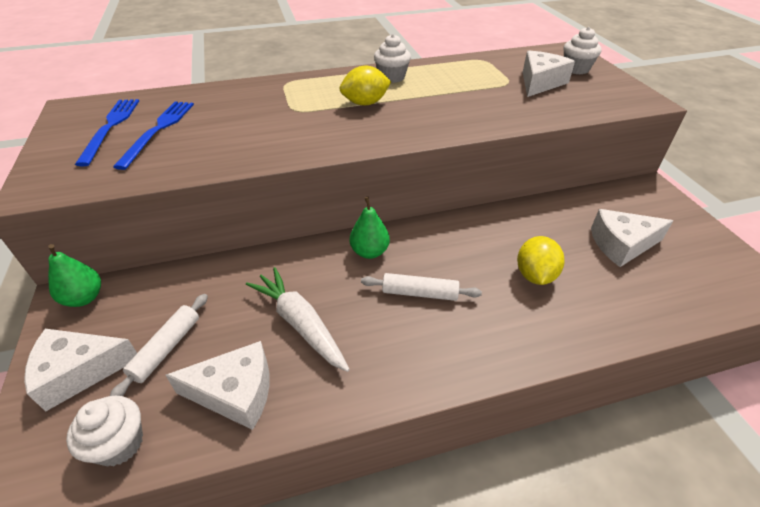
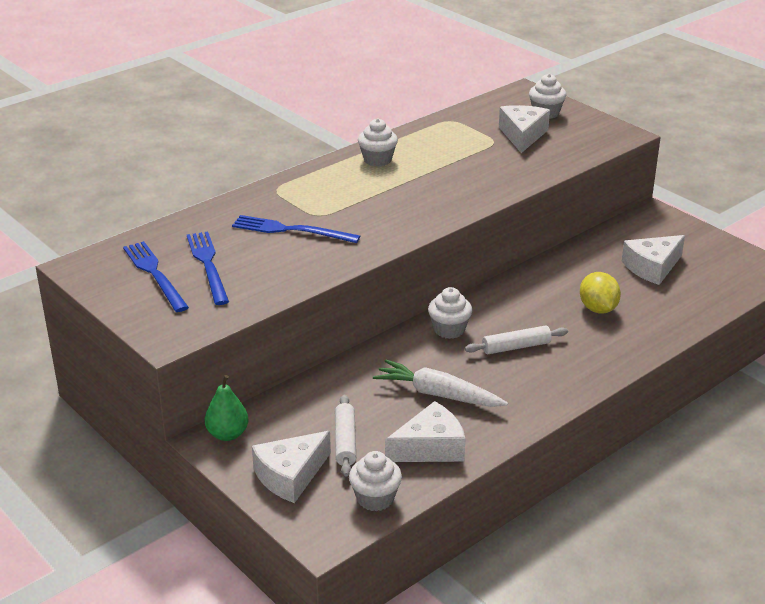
camera: 25 degrees left, 10 degrees down
(258, 117) = (291, 230): none -> blue fork
(365, 103) = (378, 193): yellow lemon -> none
(369, 252) = (449, 330): green pear -> white cupcake

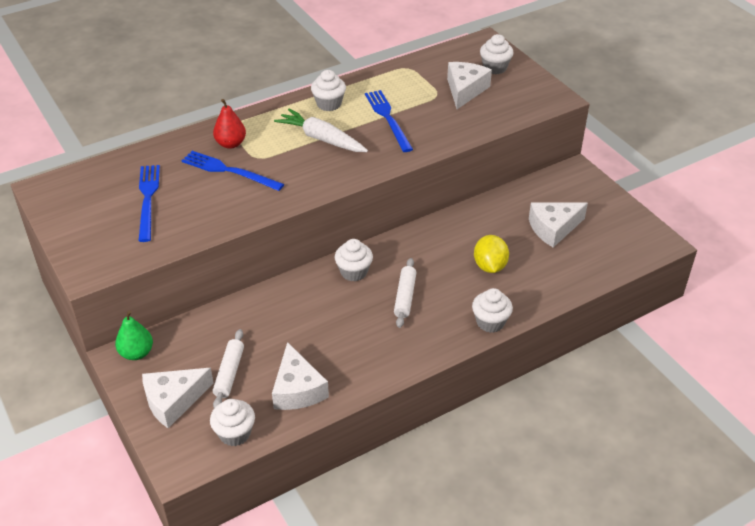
camera: 10 degrees right, 10 degrees up
(154, 274) = (101, 204): blue fork -> blue fork (388, 118)
(282, 205) = (230, 144): none -> red pear
(430, 447) = (297, 389): white cheese -> white cheese turned 90 degrees clockwise
(438, 394) = (322, 337): white carrot -> white carrot (321, 139)
(516, 347) = (405, 297): white rolling pin -> white rolling pin turned 75 degrees counterclockwise
(620, 360) = (490, 322): none -> white cupcake

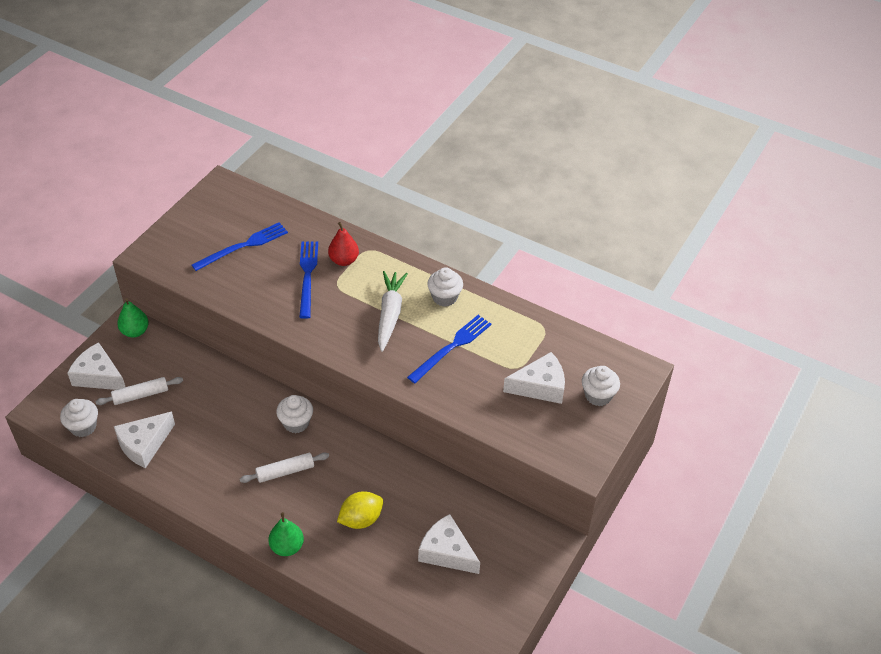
camera: 60 degrees right, 5 degrees up
(490, 322) = (287, 547): white cupcake -> green pear

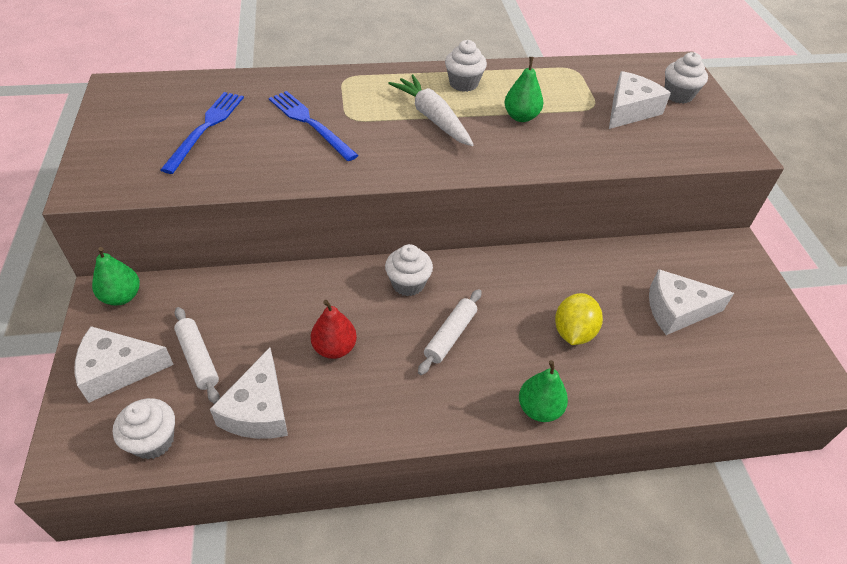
camera: 40 degrees left, 0 degrees up
(141, 395) = (198, 359): white rolling pin -> white rolling pin turned 60 degrees counterclockwise
(344, 260) = (332, 96): red pear -> red pear (334, 348)
(452, 347) = (521, 117): blue fork -> green pear

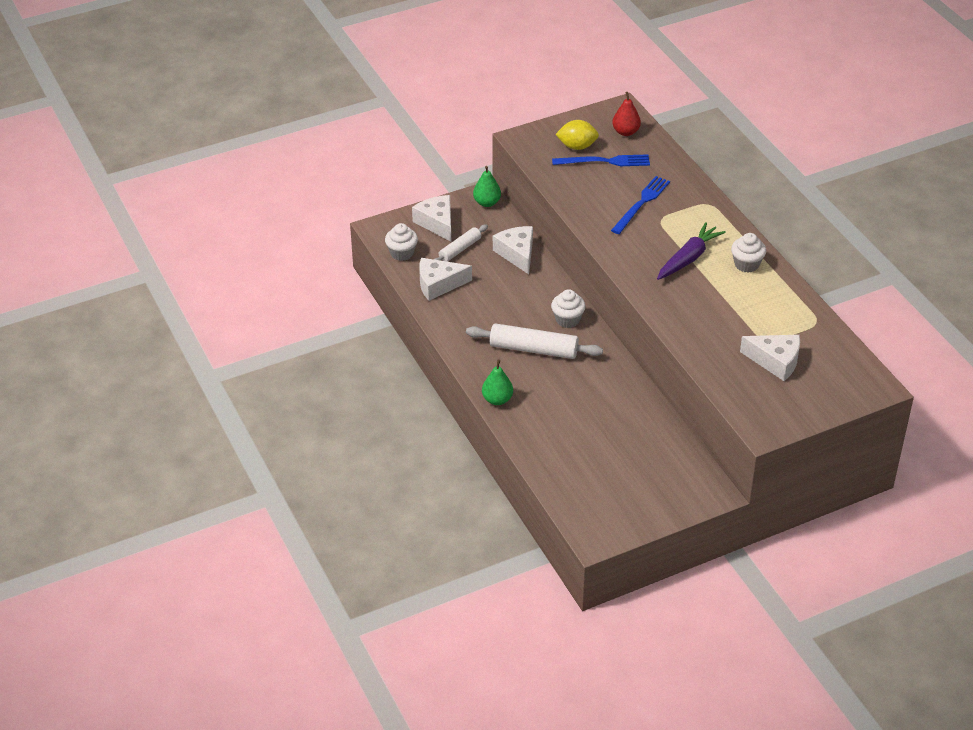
camera: 75 degrees right, 5 degrees down
(334, 348) = (496, 301): red pear -> red pear (626, 132)
(432, 118) = (688, 258): white carrot -> purple carrot
(450, 335) = (533, 349): white rolling pin -> white rolling pin, size x1.64
(521, 117) = (722, 302): green pear -> none
(573, 332) = (569, 407): yellow lemon -> yellow lemon (577, 146)
(676, 310) = (621, 460): white cheese -> white cheese (517, 254)
(678, 95) = (821, 389): white cupcake -> none

